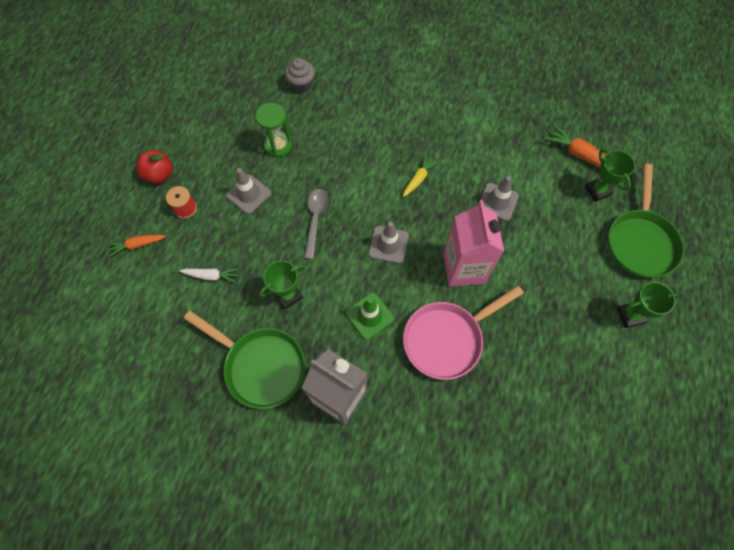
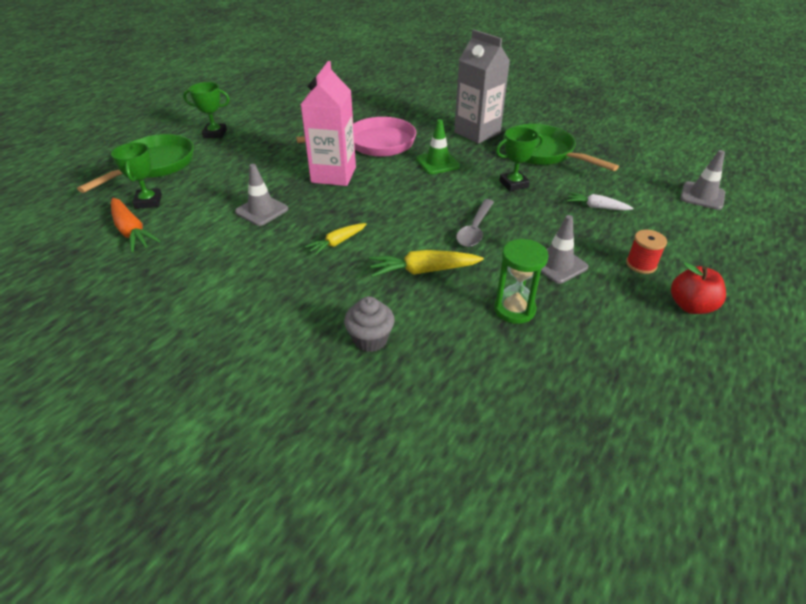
camera: 165 degrees left, 25 degrees down
(137, 245) = (693, 242): orange carrot -> none
(301, 84) = (464, 393): grey cupcake -> grey cupcake (370, 339)
(346, 165) = (423, 271): none -> yellow carrot
(388, 244) = (399, 199): grey traffic cone -> grey traffic cone (702, 196)

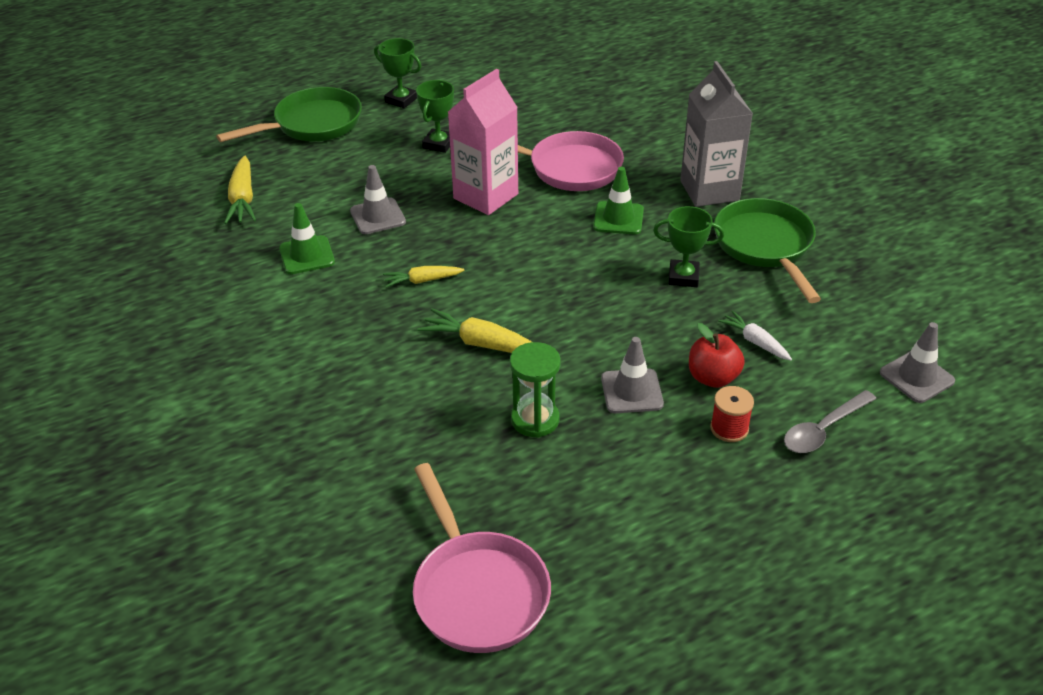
camera: 30 degrees right, 0 degrees up
(132, 231) = (243, 199): orange carrot -> yellow carrot
(148, 201) = (279, 169): green trophy -> green trophy (438, 144)
(224, 255) = (307, 255): none -> green traffic cone
(370, 339) = (371, 392): grey cupcake -> none
(474, 229) = (580, 317): grey spoon -> grey spoon (823, 430)
(609, 466) = (477, 591): none -> pink pan
(690, 306) = (732, 494): red apple -> red apple (713, 378)

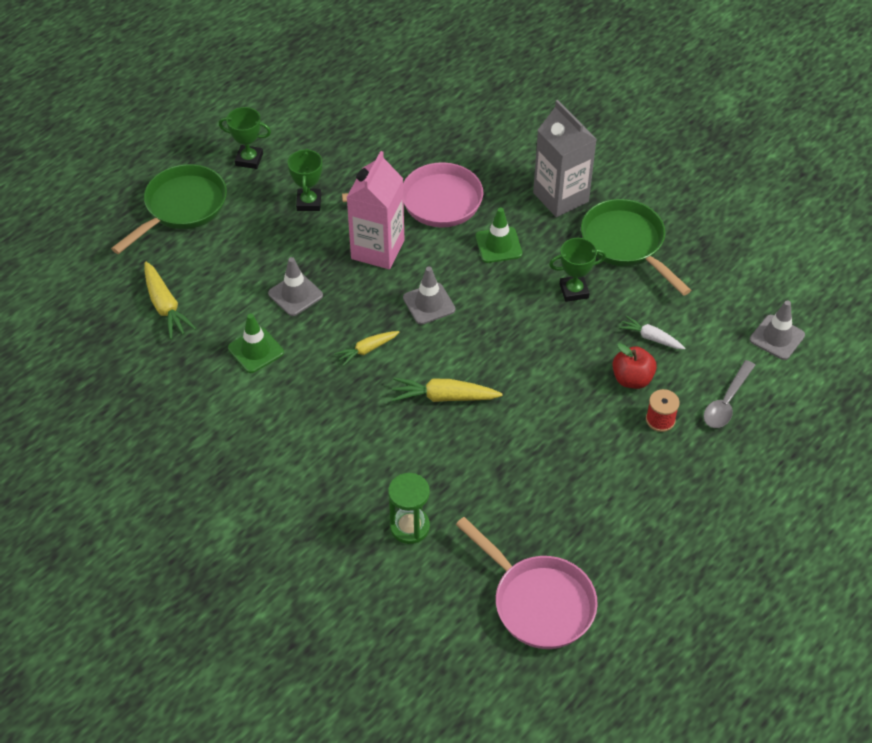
camera: 20 degrees left, 10 degrees up
(535, 420) = (516, 453): green hourglass -> green hourglass (409, 527)
(631, 391) = (577, 408): grey traffic cone -> grey traffic cone (429, 304)

